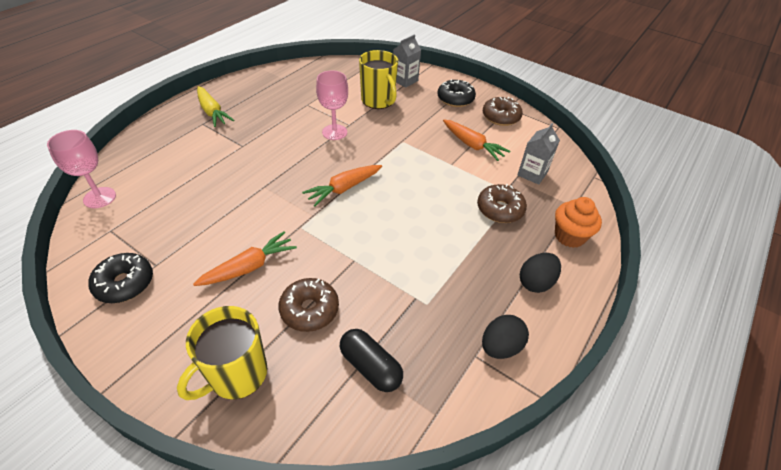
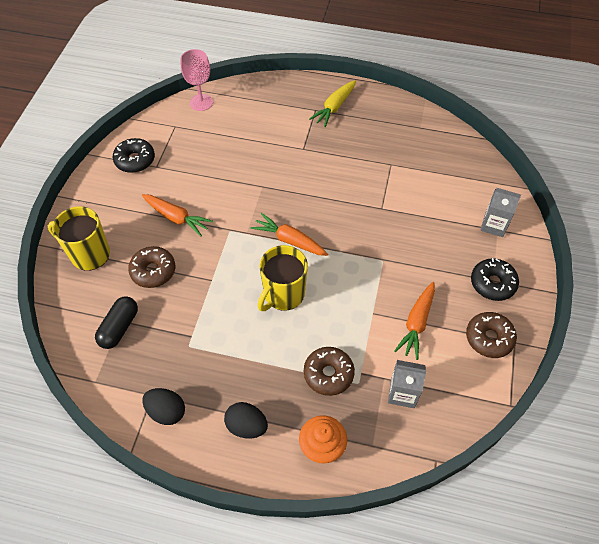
camera: 70 degrees right, 10 degrees up
(334, 132) = (362, 202): pink goblet -> none
(378, 101) = (437, 216): yellow mug -> yellow mug (283, 295)

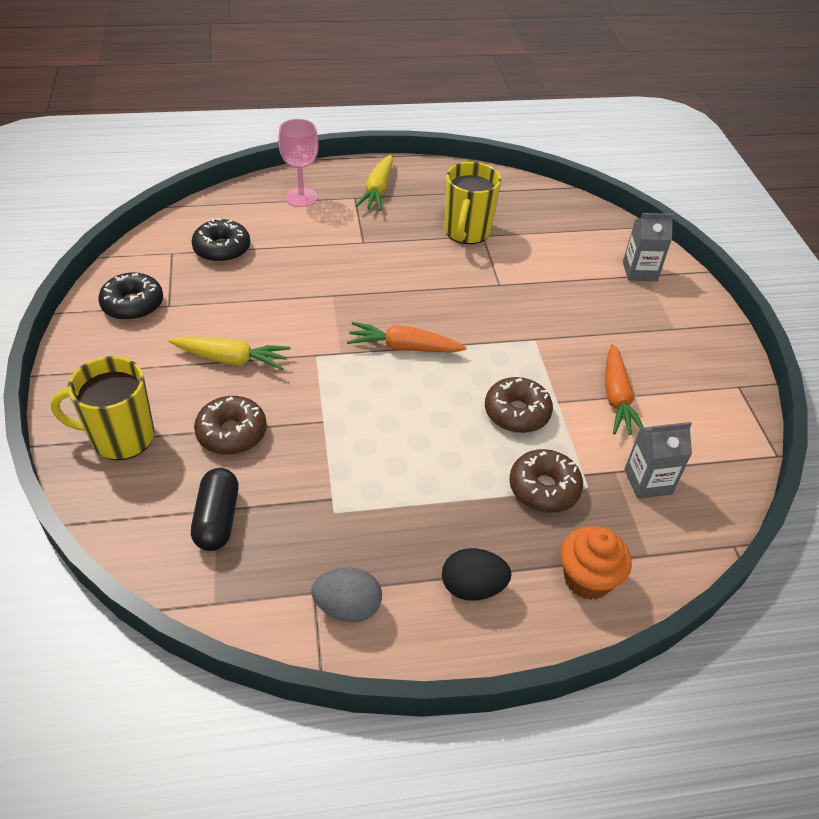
camera: 25 degrees left, 10 degrees down
(166, 411) = (347, 607): black egg -> grey egg
(176, 218) = (232, 359): orange carrot -> yellow carrot
(201, 102) = (195, 218): pink goblet -> pink goblet (301, 197)
(283, 295) = (431, 412): yellow mug -> yellow mug (466, 232)
(489, 338) = (708, 390): brown donut -> brown donut (517, 412)
(492, 283) = (676, 332): black donut -> black donut (222, 249)

